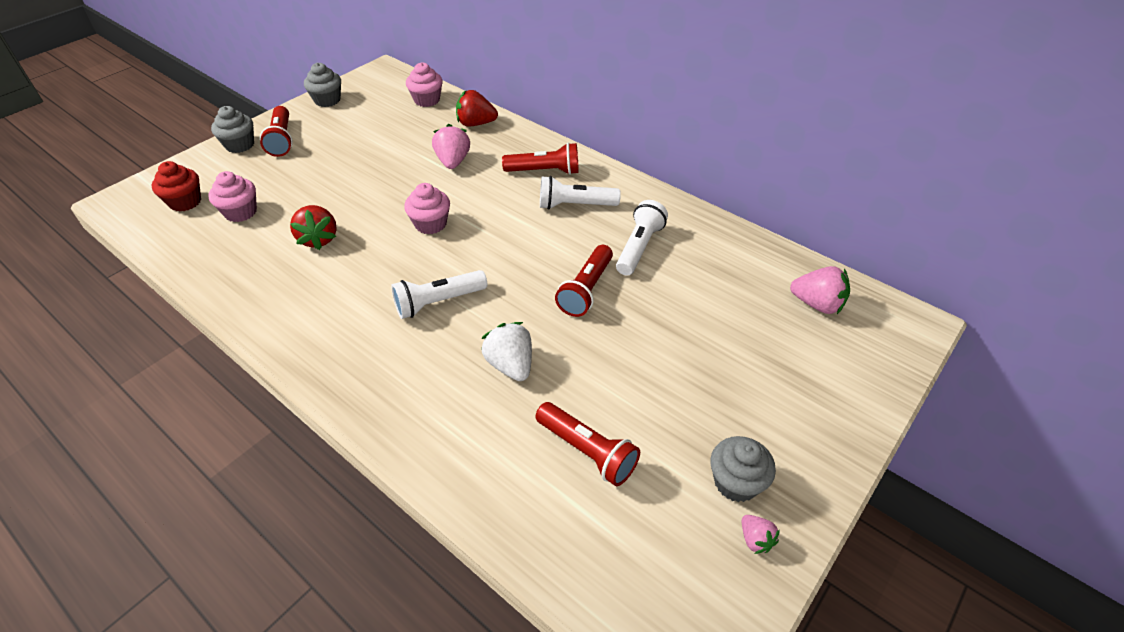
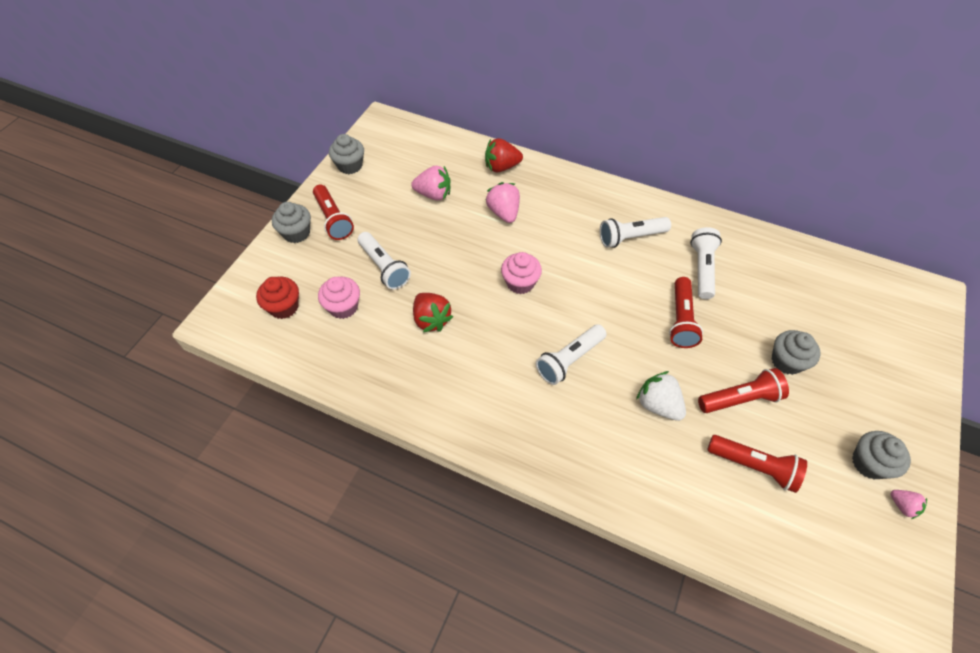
camera: 15 degrees left, 10 degrees up
(303, 186) = (384, 267): none -> white flashlight
(427, 100) = (443, 148): pink cupcake -> none
(544, 171) = (587, 207): red flashlight -> red flashlight (740, 399)
(689, 354) = (786, 361): none -> grey cupcake
(817, 304) = (858, 293): pink strawberry -> pink strawberry (434, 194)

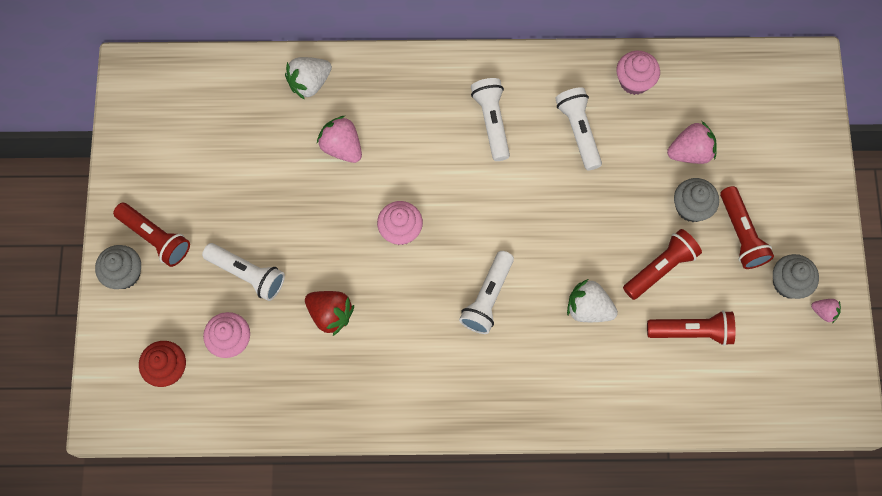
camera: 25 degrees left, 15 degrees up
(350, 165) = (130, 155): grey cupcake -> none
(434, 194) = (251, 155): pink strawberry -> pink strawberry (690, 152)
(501, 167) = (309, 83): red strawberry -> white strawberry
(630, 237) = (492, 122): white flashlight -> white flashlight turned 120 degrees clockwise
(681, 320) = (578, 203): red flashlight -> red flashlight (741, 234)
(764, 251) = (634, 81): none -> pink cupcake

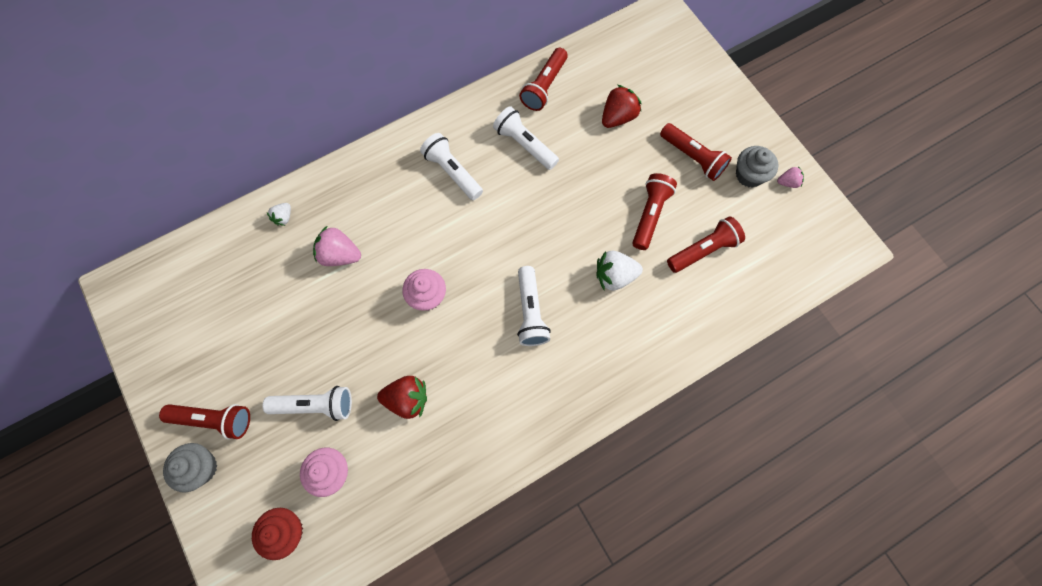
camera: 30 degrees left, 0 degrees up
(309, 83) = (284, 217): white strawberry -> white strawberry, size x0.56
(634, 81) = (544, 86): pink cupcake -> red flashlight
(690, 152) = (618, 117): pink strawberry -> red strawberry
(691, 207) = (644, 157): grey cupcake -> none

